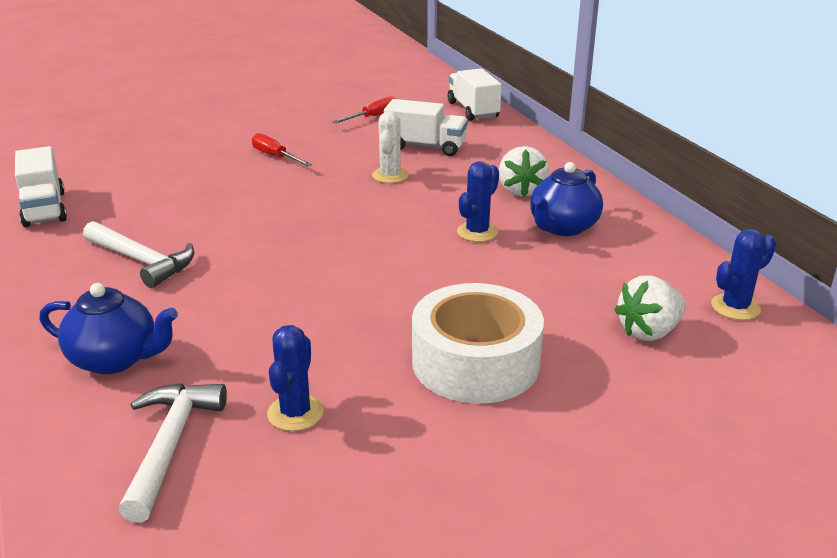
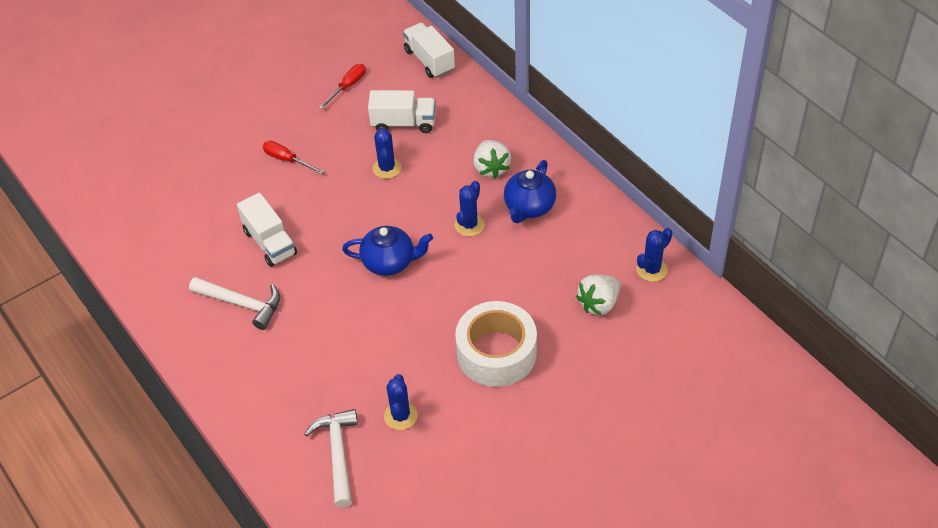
camera: 10 degrees left, 20 degrees up
(44, 209) = (137, 261): white truck -> white truck (270, 242)
(115, 359) = (271, 397): blue teapot -> blue teapot (389, 262)
(390, 175) = (387, 168): white cactus -> blue cactus

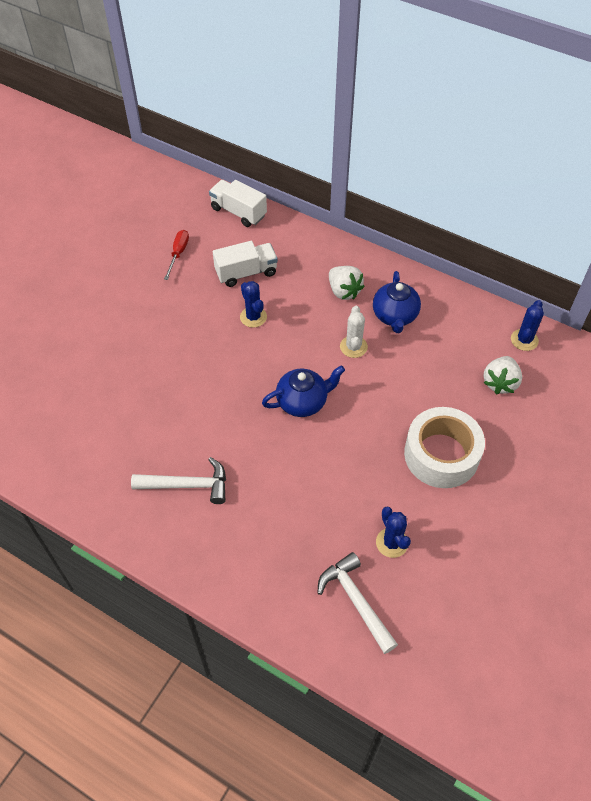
camera: 25 degrees left, 5 degrees up
(270, 242) = (183, 417): white truck -> none
(287, 160) = (158, 335): red screwdriver -> none
(469, 225) = (353, 347): blue cactus -> white cactus

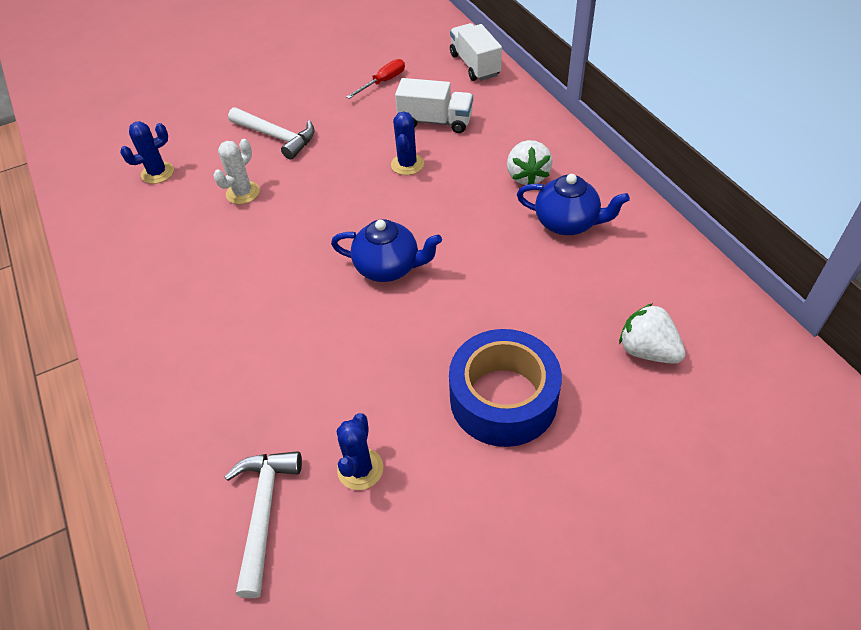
camera: 35 degrees right, 5 degrees down
(187, 485) = (202, 295): white hammer -> white hammer (276, 137)
(353, 347) = (492, 235): white cactus -> white cactus (243, 193)
(395, 316) = (567, 223): blue teapot -> blue teapot turned 105 degrees counterclockwise
(441, 455) = (503, 398): white tape -> blue tape
(500, 383) = (647, 350): white strawberry -> white strawberry turned 75 degrees clockwise
(524, 340) = (720, 315): blue cactus -> blue cactus (157, 173)

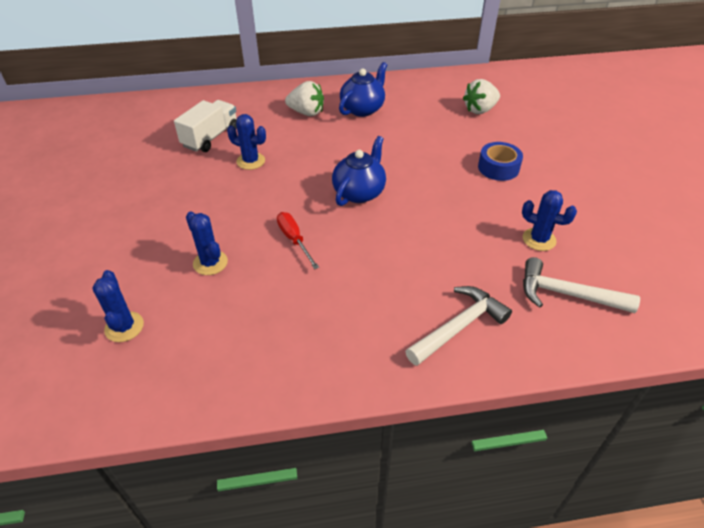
camera: 75 degrees left, 5 degrees down
(243, 193) = (210, 263): white cactus -> blue cactus
(276, 137) = (146, 229): white hammer -> white hammer (458, 327)
(383, 82) = (130, 153): red screwdriver -> red screwdriver (294, 240)
(475, 65) = (159, 105): white truck -> none
(503, 398) = (498, 168): blue tape -> blue tape, size x0.57

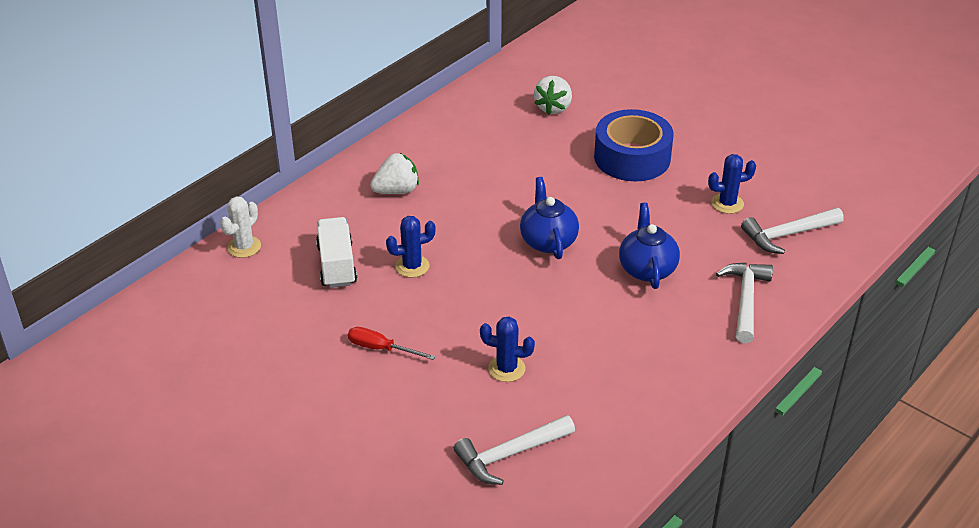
camera: 40 degrees left, 5 degrees down
(124, 327) = (510, 454): blue cactus -> white hammer
(180, 102) = (244, 247): none -> white cactus
(294, 240) = (549, 310): red screwdriver -> red screwdriver (381, 348)
(363, 109) = (446, 159): blue teapot -> blue teapot (647, 269)
(498, 168) = (632, 157): blue tape -> blue tape, size x1.74

